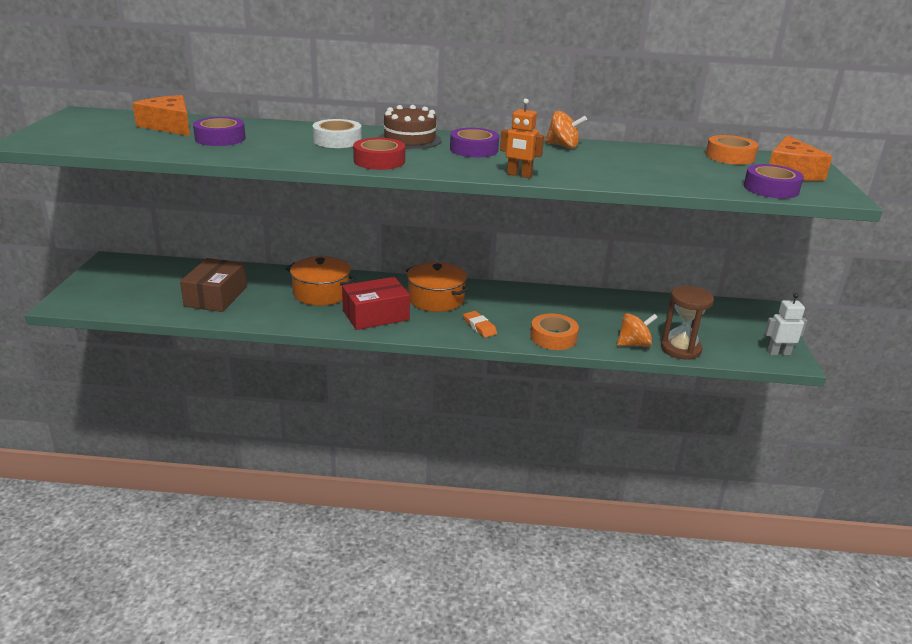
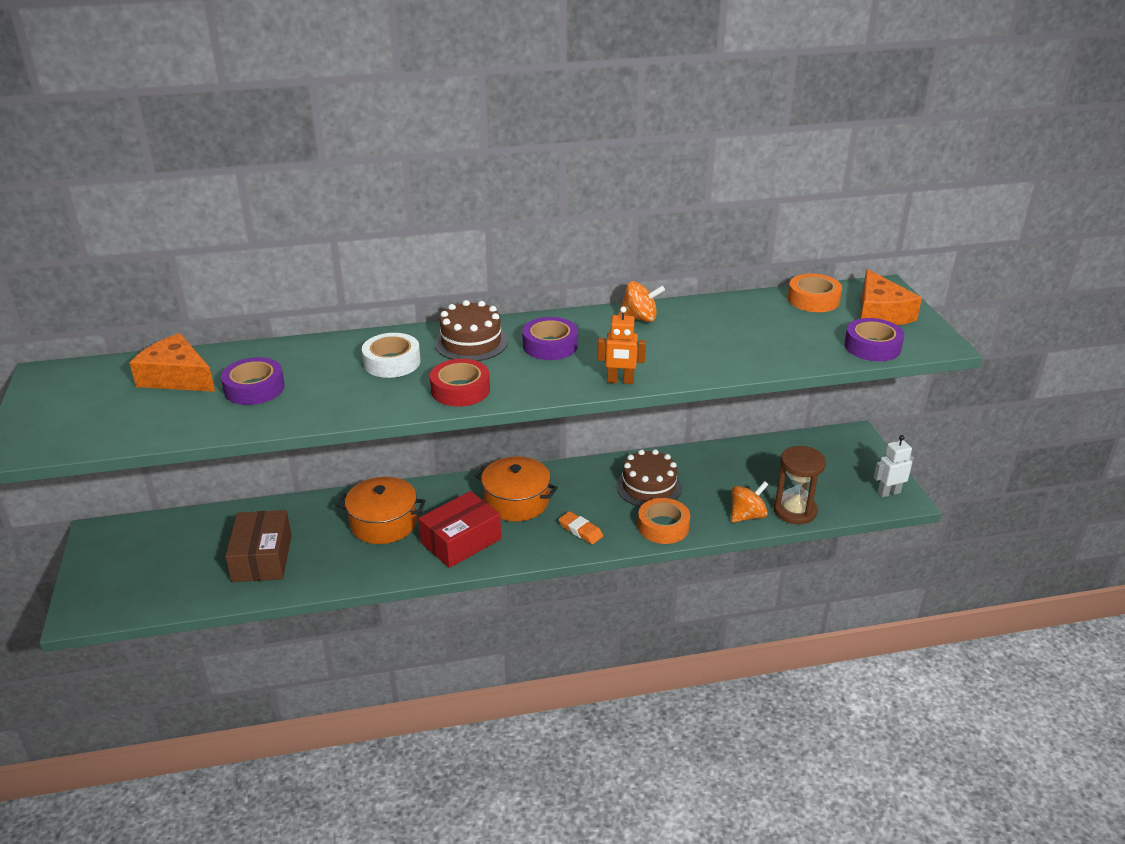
camera: 15 degrees left, 5 degrees up
(554, 310) = (648, 487): none -> brown cake

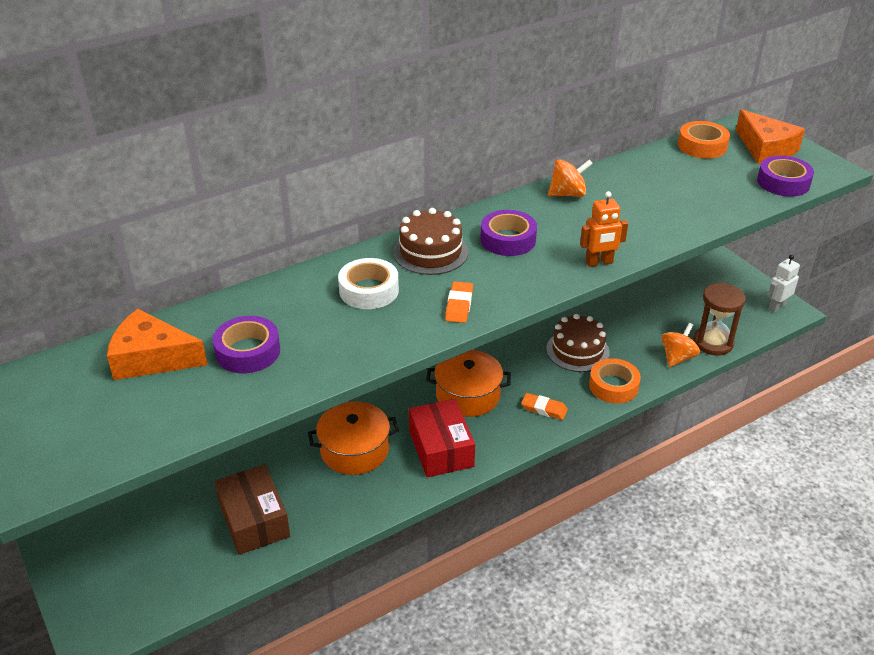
camera: 20 degrees left, 5 degrees up
(460, 390) = (459, 305): red tape -> orange eraser
(461, 541) = (441, 449): red box -> red box turned 45 degrees counterclockwise

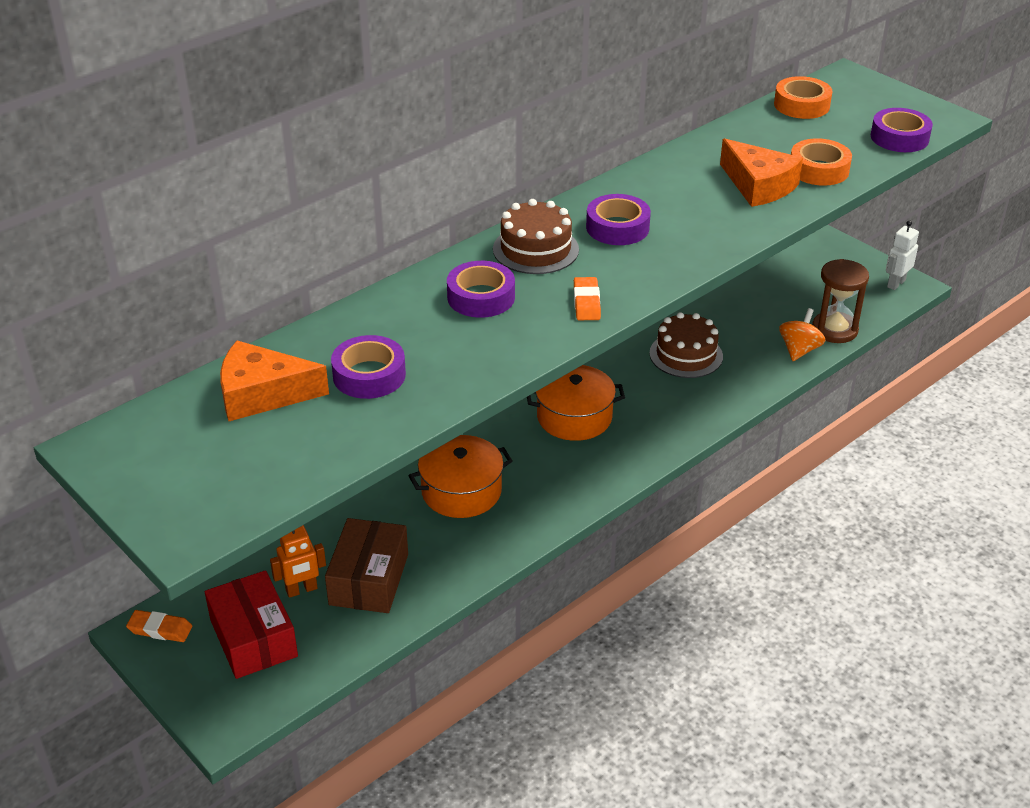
camera: 10 degrees left, 0 degrees up
(254, 520) = (369, 579): brown box -> brown box turned 45 degrees clockwise
(369, 290) = (481, 297): white tape -> purple tape
(441, 449) = (560, 478): red box -> red box (253, 638)
(544, 409) = (664, 422): orange eraser -> orange eraser (160, 629)
(568, 194) = (668, 172): orange spinning top -> none
(599, 262) = (725, 242): orange robot -> orange robot (301, 590)
(613, 386) = (736, 388): orange tape -> orange tape (819, 170)
(765, 148) = (871, 102): orange cheese -> orange cheese (758, 186)

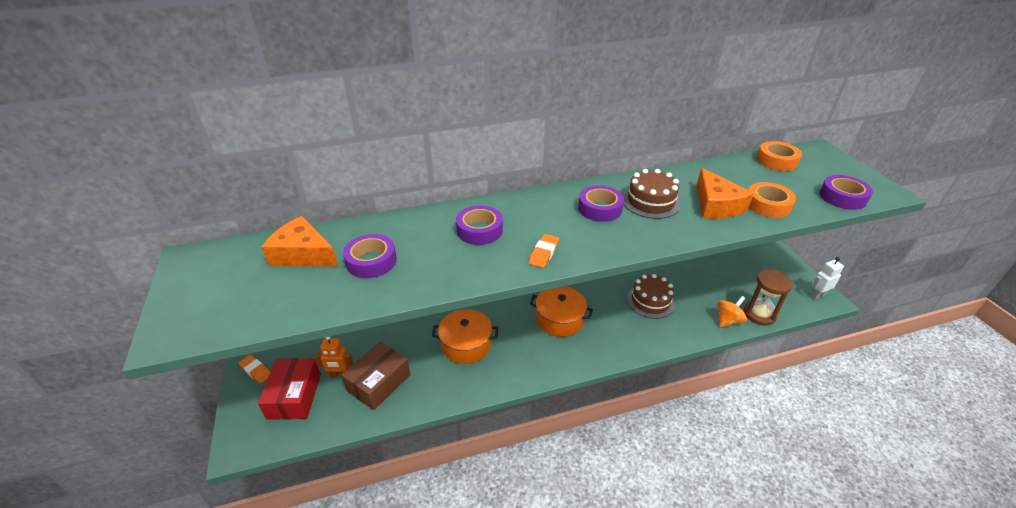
camera: 25 degrees right, 0 degrees up
(535, 249) = (537, 209): brown cake -> brown cake (650, 202)

